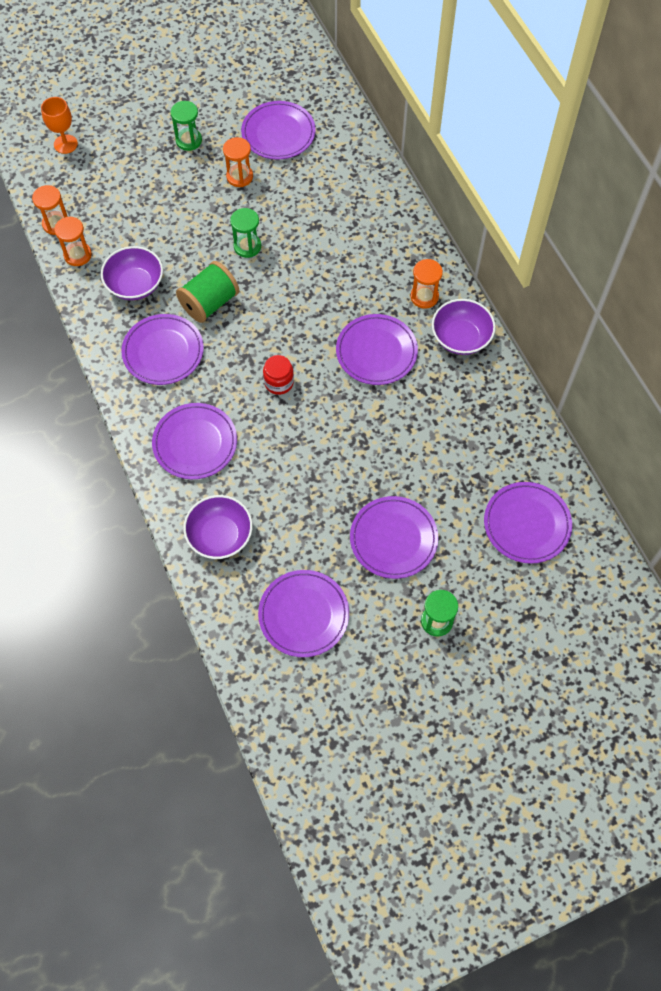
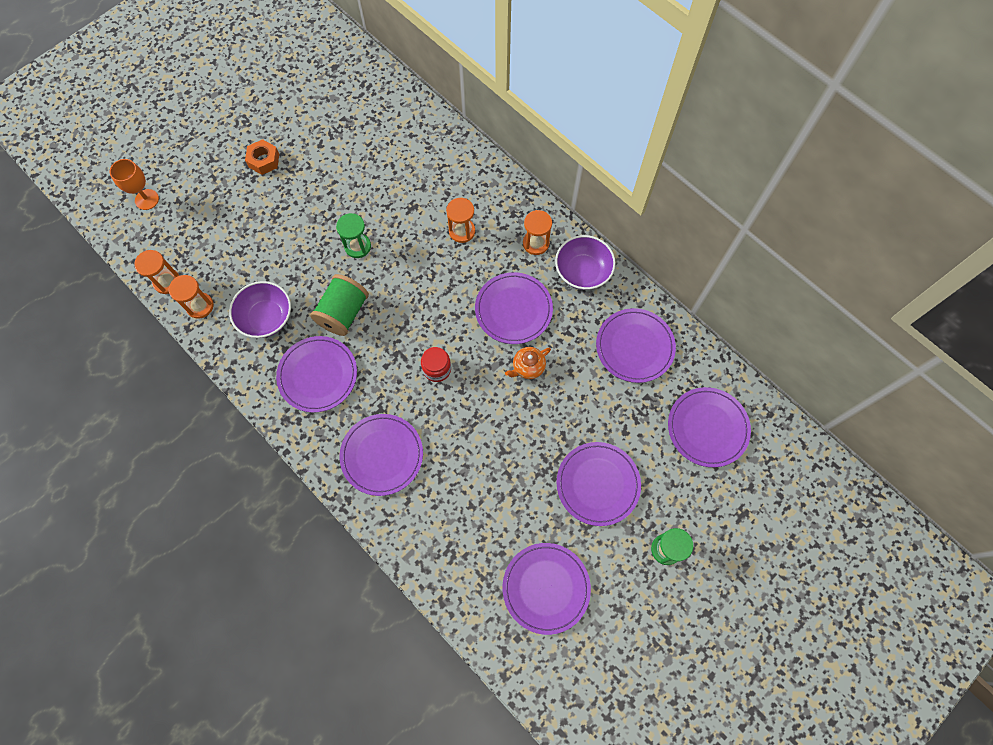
camera: 20 degrees left, 5 degrees up
(189, 140) = (264, 160): green hourglass -> orange nut
(220, 535) = (440, 538): purple bowl -> none
(239, 176) = (325, 181): orange hourglass -> orange hourglass (462, 231)
(278, 133) = (345, 128): purple plate -> purple plate (634, 347)
(368, 409) = (528, 367): none -> orange teapot

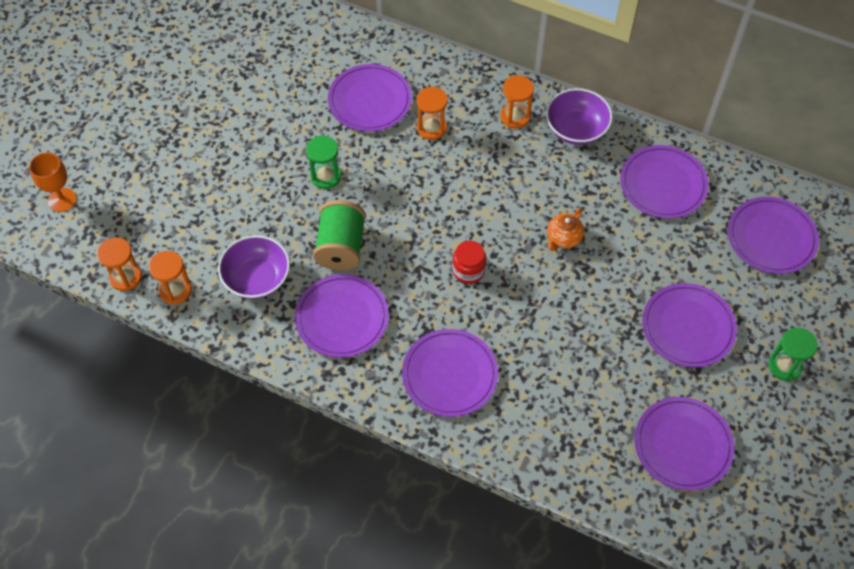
camera: 20 degrees left, 10 degrees down
(264, 160) = (180, 121): orange nut -> none
(513, 309) = (522, 187): purple plate -> purple plate (370, 100)

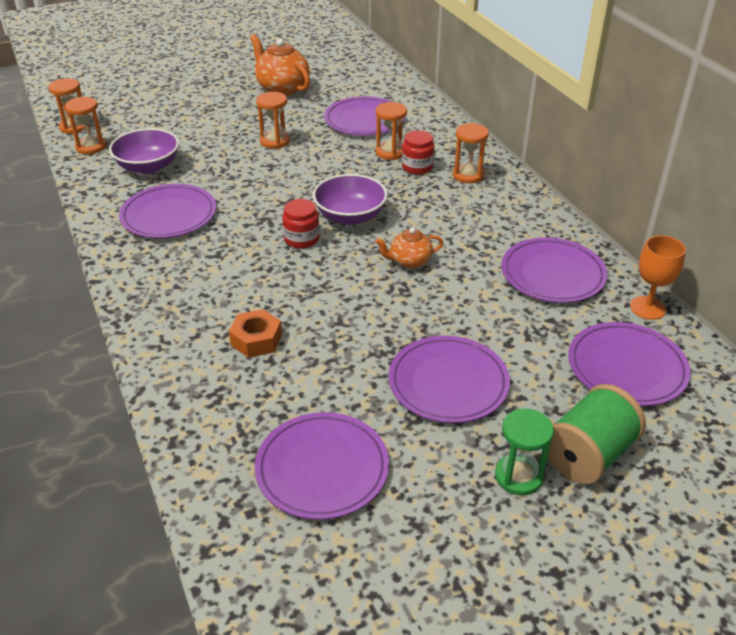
camera: 40 degrees right, 20 degrees down
(62, 200) = (100, 79): orange goblet -> orange goblet (647, 308)
(252, 102) = (282, 88): none -> orange teapot
(325, 176) = (275, 141): green hourglass -> orange hourglass
(341, 247) = (228, 180): green spool -> green spool (588, 455)
(449, 374) = (193, 290): purple plate -> none
(469, 132) = (417, 167): none -> red jar
(541, 383) = (256, 340): none -> orange nut
(576, 129) = (513, 205): purple bowl -> purple bowl (350, 216)

